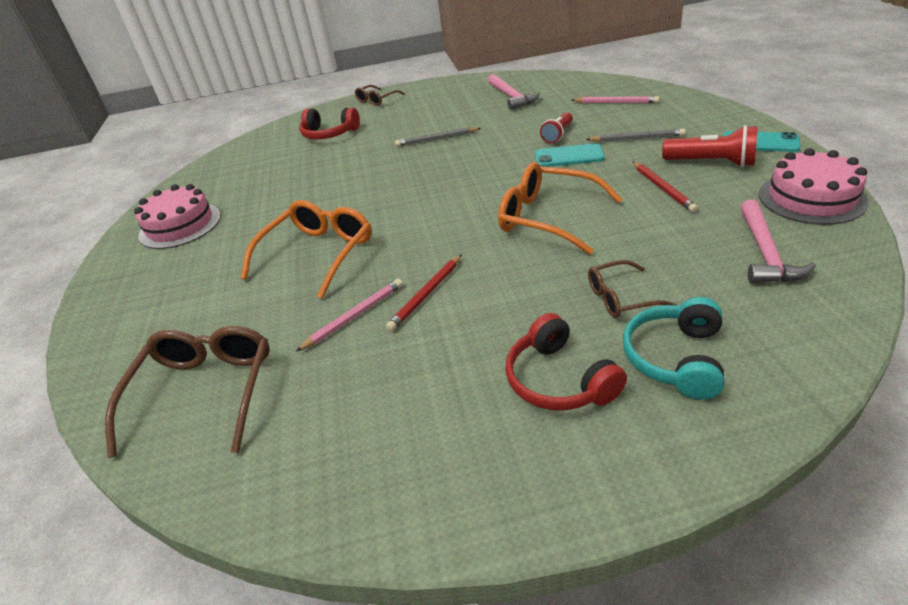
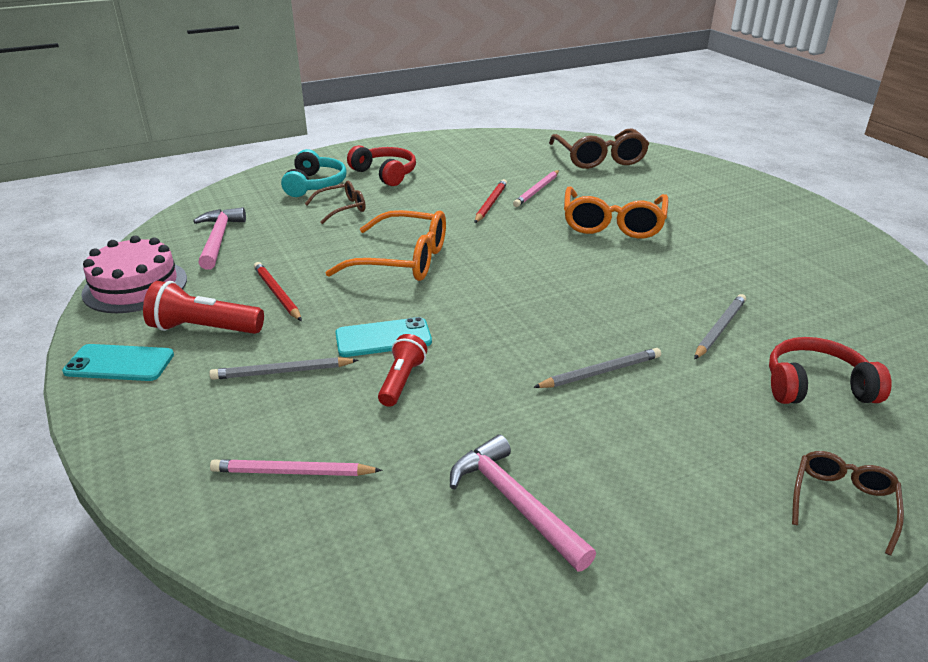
camera: 160 degrees right, 5 degrees down
(180, 225) = (807, 241): pink cake -> none
(341, 160) = (719, 329): none -> grey pencil

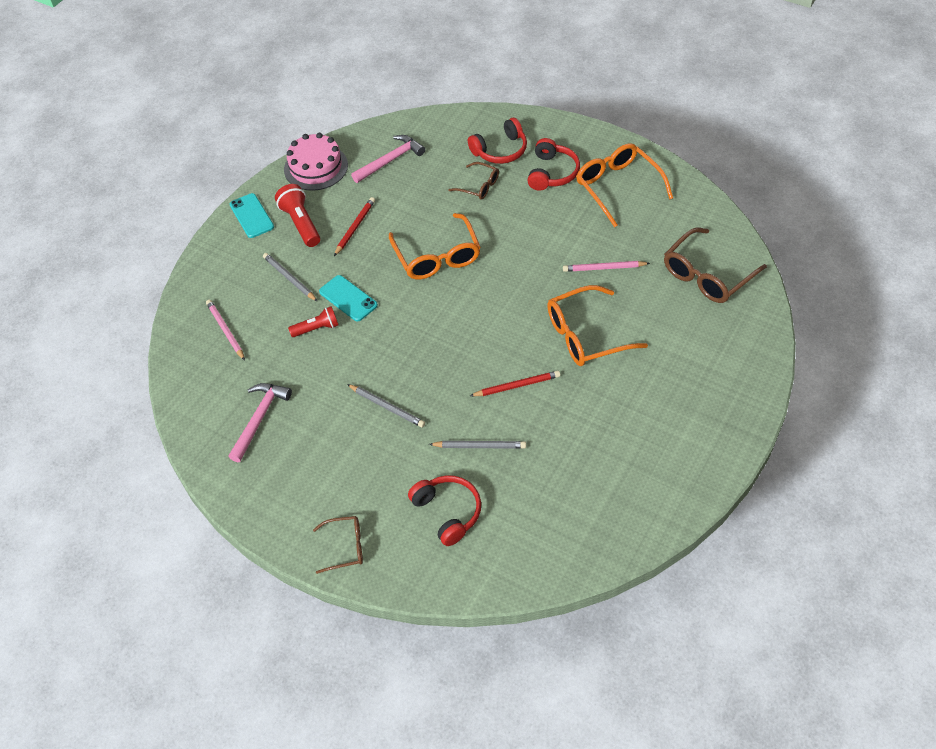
camera: 60 degrees right, 20 degrees up
(315, 185) = (500, 150): turquoise headphones -> red headphones
(448, 156) = (617, 187): none -> orange glasses
(490, 203) = (557, 254): red pencil -> red pencil (517, 386)

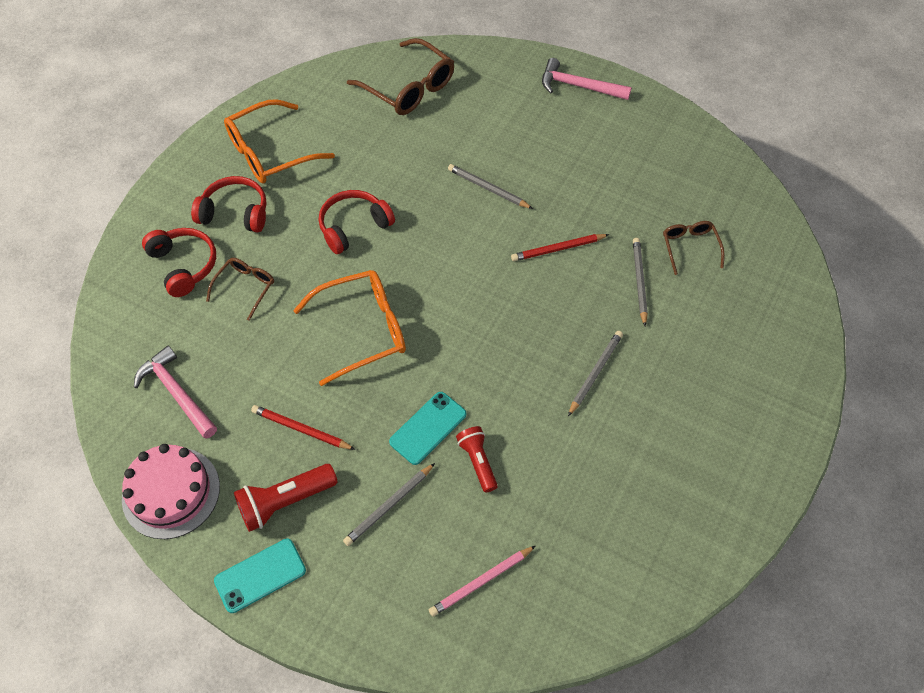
camera: 95 degrees left, 5 degrees up
(259, 419) = (624, 516): pink hammer -> pink hammer (578, 86)
(345, 547) = (783, 402): brown glasses -> brown glasses (689, 247)
(448, 512) = (724, 308): red headphones -> red headphones (353, 226)
(517, 386) = (558, 249): red pencil -> red pencil turned 90 degrees counterclockwise
(585, 335) = (488, 188): orange glasses -> grey pencil
(604, 268) = (393, 169): pink pencil -> none

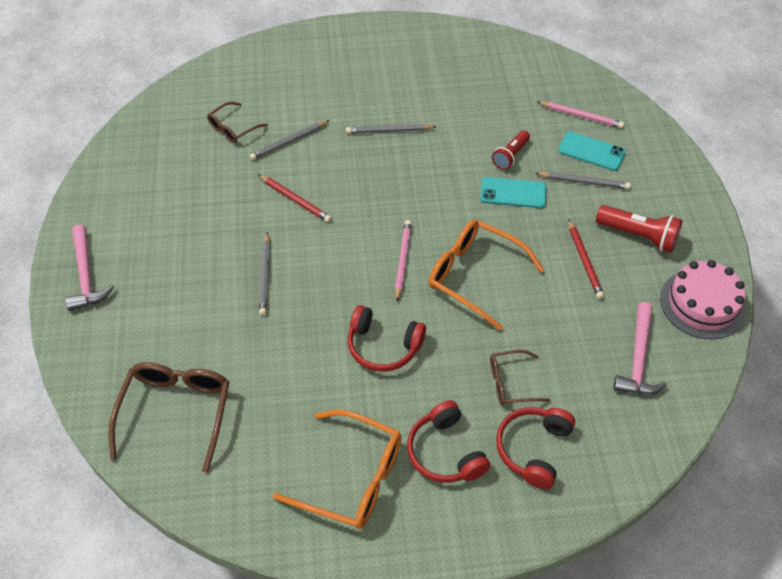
camera: 125 degrees left, 5 degrees down
(260, 575) = (692, 217): turquoise phone -> turquoise phone (591, 151)
(424, 288) = (403, 260): none -> pink pencil

